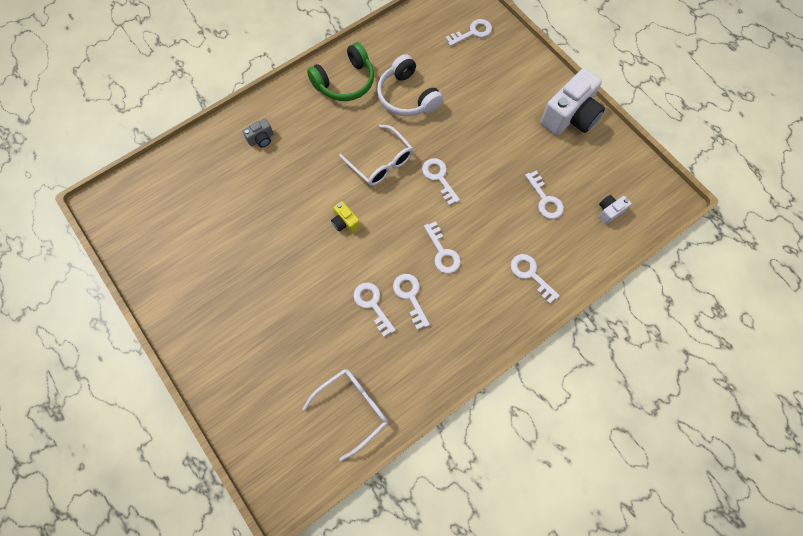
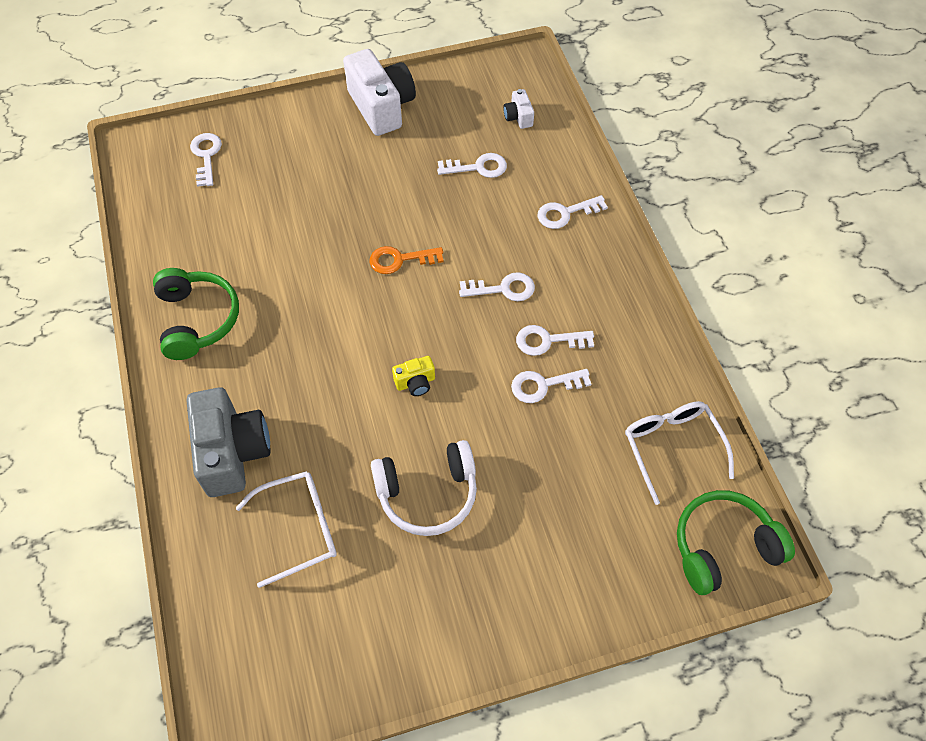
camera: 70 degrees left, 10 degrees down
(261, 139) = (232, 452): grey camera -> grey camera, size x2.20
(284, 465) = (723, 547): none -> green headphones
(381, 162) = (346, 315): white glasses -> white glasses (299, 529)
(407, 96) = (262, 256): white headphones -> white headphones (427, 493)
(439, 178) = (400, 260): white key -> orange key

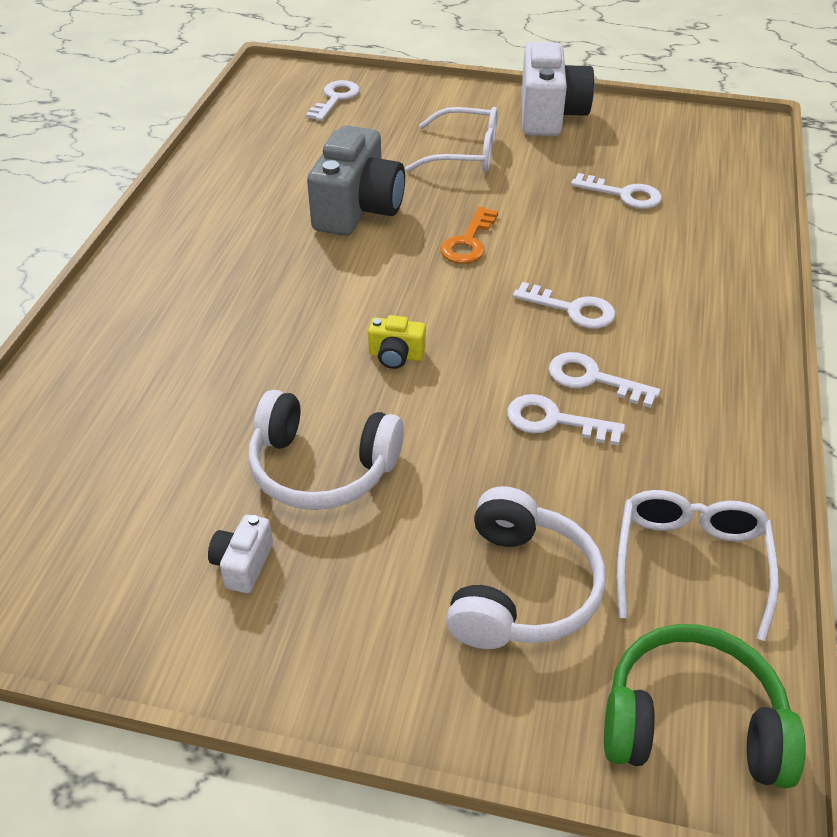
camera: 30 degrees right, 15 degrees down
(197, 319) = (211, 216): green headphones -> none
(232, 452) = (144, 337): grey camera -> grey camera (358, 209)
(299, 529) = (148, 436): white glasses -> white glasses (464, 154)
(400, 260) = (468, 242): orange key -> orange key turned 90 degrees counterclockwise
(518, 117) = (706, 168): white camera -> white camera (243, 564)
(565, 213) = (705, 268): white key -> none
(594, 514) = (521, 589): none -> white headphones

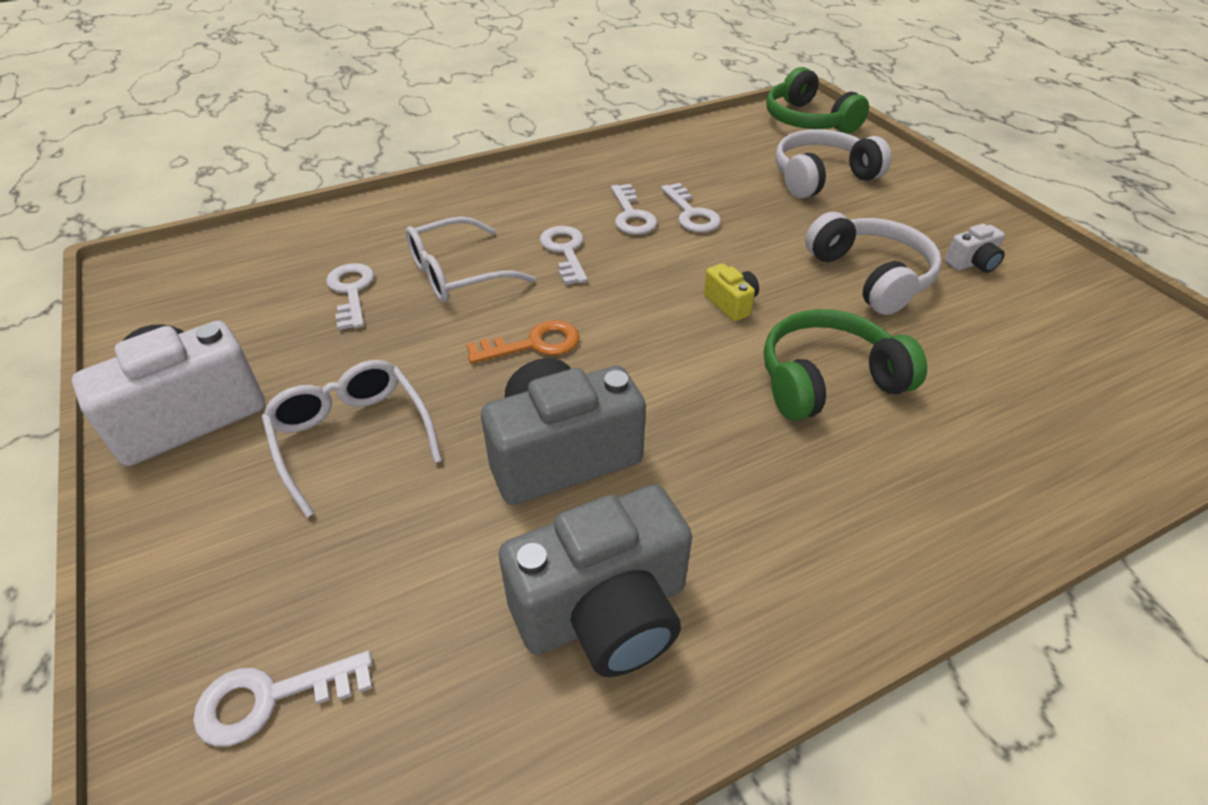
camera: 130 degrees left, 0 degrees up
(251, 179) = (604, 612): none -> grey camera
(261, 345) = (828, 380): none -> green headphones
(690, 563) = (726, 144): white glasses -> white glasses (457, 274)

